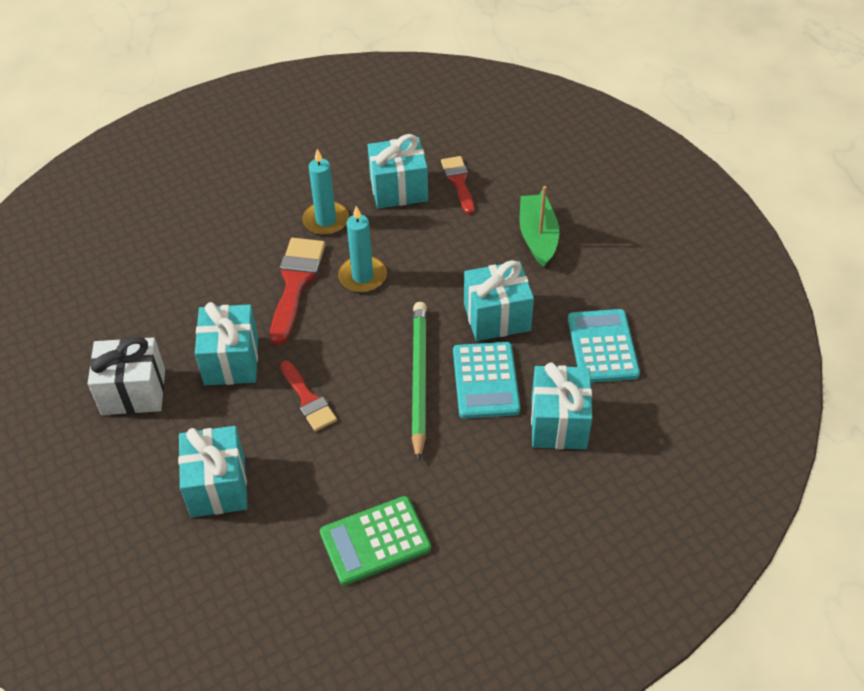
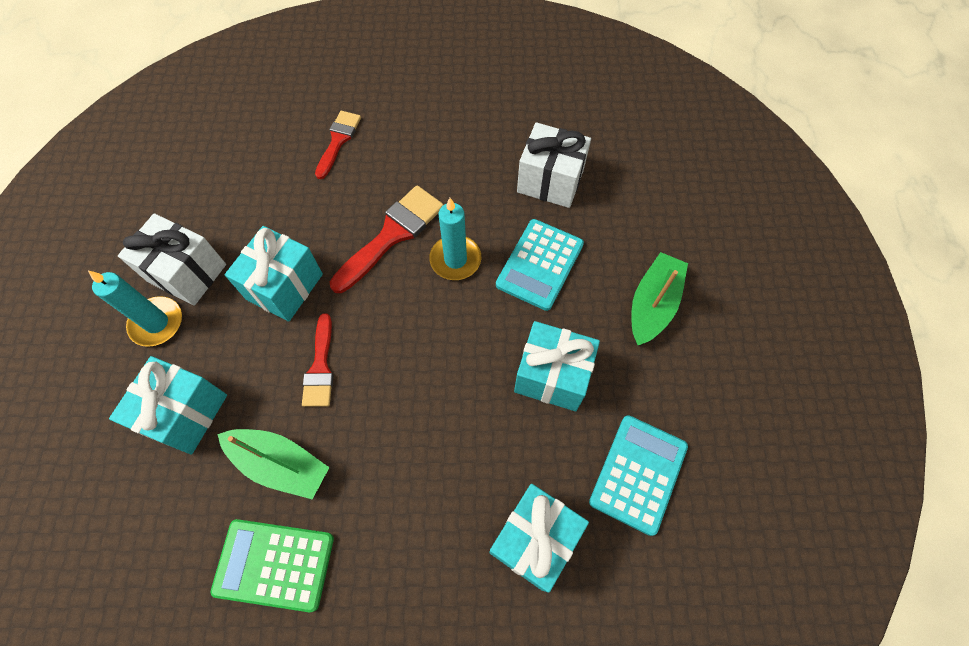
camera: 30 degrees right, 15 degrees up
(326, 220) = (462, 181): turquoise candle -> turquoise candle (157, 323)
(327, 478) = (280, 464): none -> green boat
(398, 189) = (550, 181): turquoise gift -> white gift
(419, 379) = (432, 404): green pencil -> none
(458, 182) = (613, 201): red brush -> red brush (338, 141)
(486, 381) = (494, 444): turquoise calculator -> turquoise calculator (540, 265)

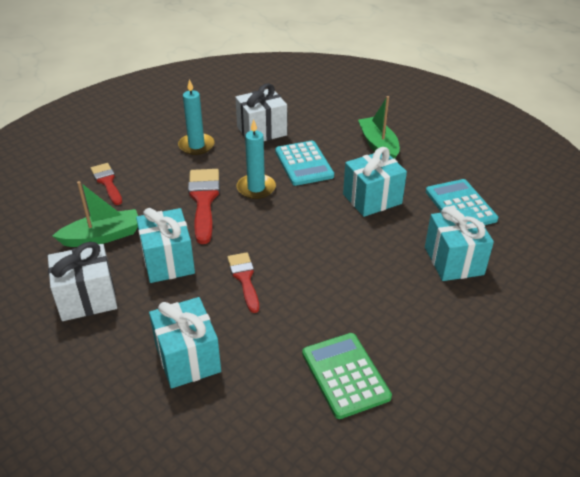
camera: 45 degrees left, 25 degrees down
(157, 323) = (100, 334): turquoise candle -> turquoise candle (196, 146)
(274, 564) = (345, 375): green calculator -> green calculator turned 105 degrees clockwise
(280, 464) = (283, 334): green boat -> green boat (102, 236)
(320, 367) = (244, 278): red brush -> red brush turned 150 degrees counterclockwise

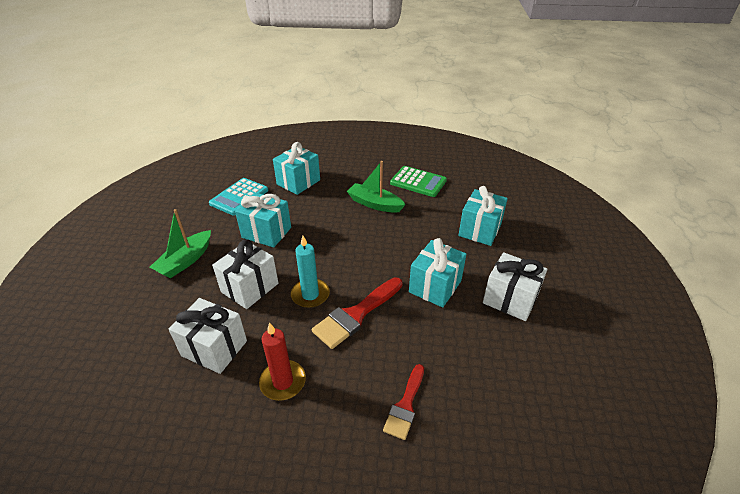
camera: 130 degrees left, 0 degrees up
(102, 236) = (461, 342): green boat -> green boat (375, 204)
(196, 146) = (283, 382): turquoise candle -> red candle
(244, 278) = (404, 244): red brush -> none
(304, 164) = (250, 287): turquoise calculator -> white gift
(345, 375) = (418, 182): green calculator -> green calculator turned 90 degrees counterclockwise

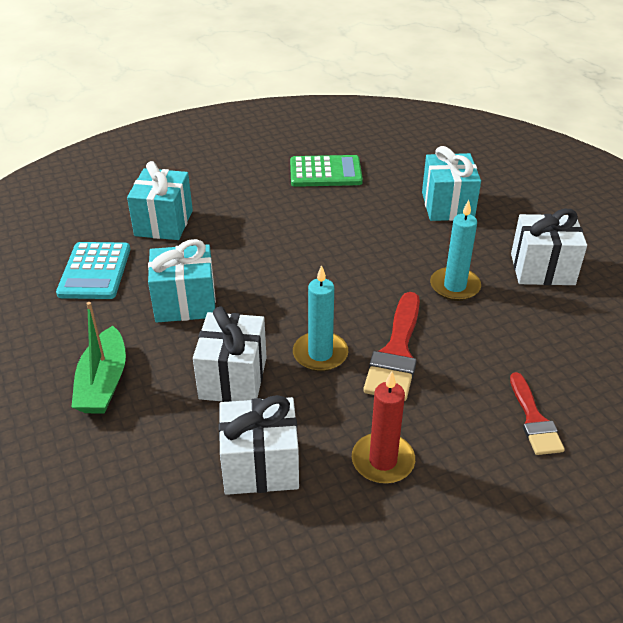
camera: 30 degrees left, 0 degrees up
(375, 204) = (296, 217): green boat -> none
(435, 286) = (454, 286): turquoise gift -> turquoise candle

